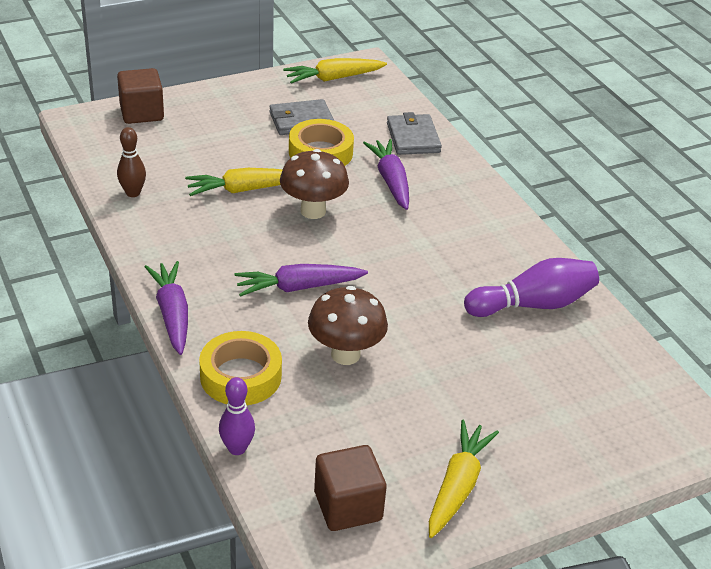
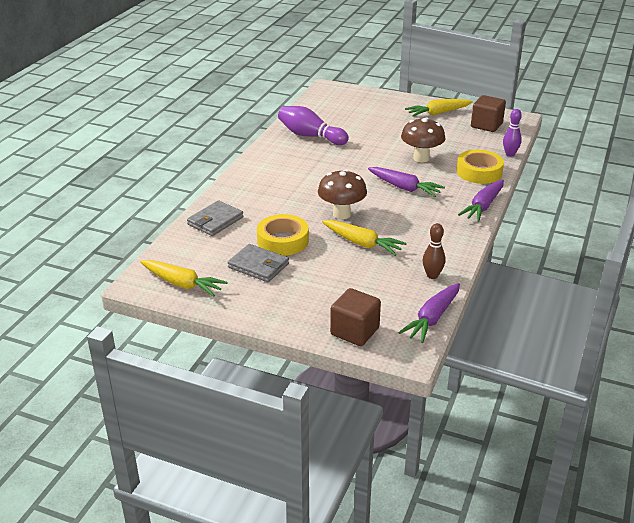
camera: 130 degrees left, 5 degrees down
(391, 181) = (273, 207): purple carrot -> purple carrot (432, 318)

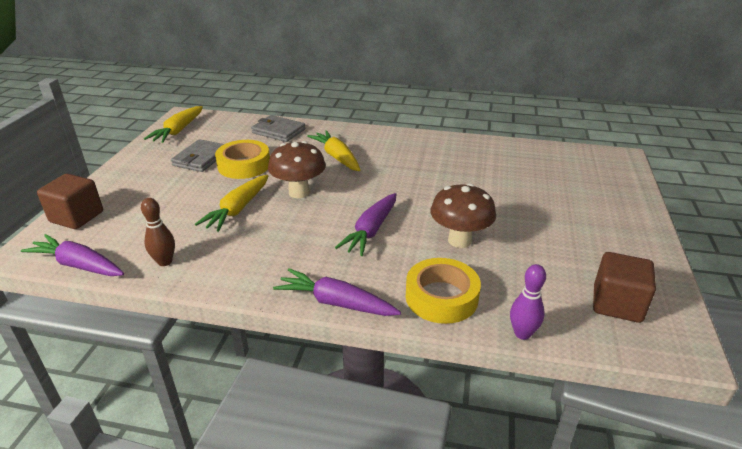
camera: 80 degrees right, 0 degrees up
(310, 136) = (475, 158): purple bowling pin -> none
(438, 113) = (620, 250): yellow carrot -> yellow carrot (337, 157)

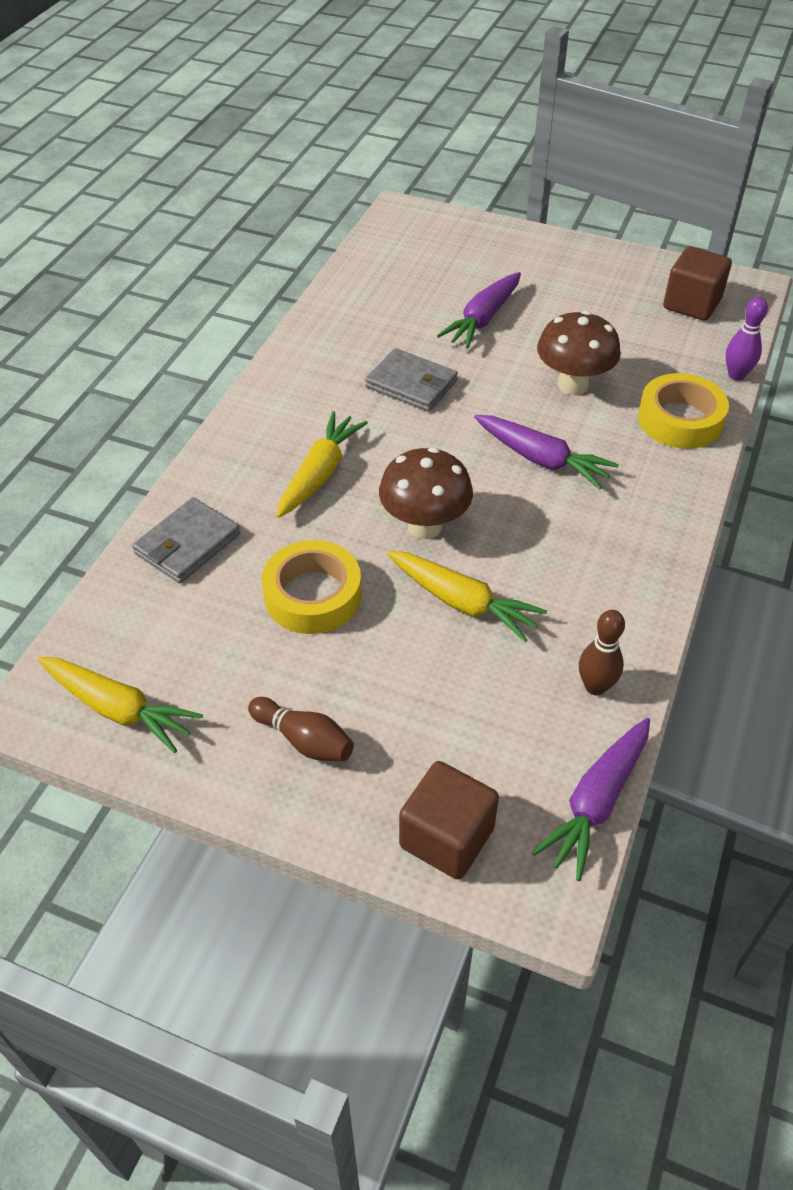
camera: 80 degrees left, 15 degrees up
(149, 173) = (304, 740): none -> brown bowling pin
(201, 158) = (265, 661): grey wallet -> grey wallet (411, 384)
(336, 303) = (689, 507): purple carrot -> purple carrot (483, 319)
(337, 157) = (320, 473): yellow carrot -> yellow carrot turned 135 degrees clockwise

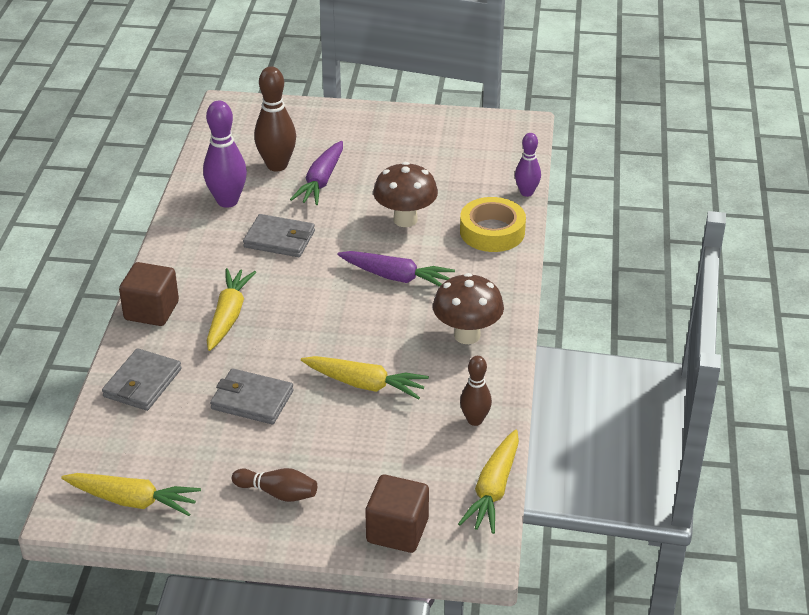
camera: 15 degrees left, 10 degrees down
(313, 595) = (252, 400): yellow tape -> grey wallet
(364, 326) = (227, 201): none -> purple bowling pin
(424, 526) = (321, 339): brown mushroom -> brown mushroom (467, 335)
(436, 291) = (277, 165): none -> brown bowling pin
(596, 802) = (493, 489): purple carrot -> yellow carrot
(692, 304) = (481, 145): brown cube -> brown cube (151, 311)

